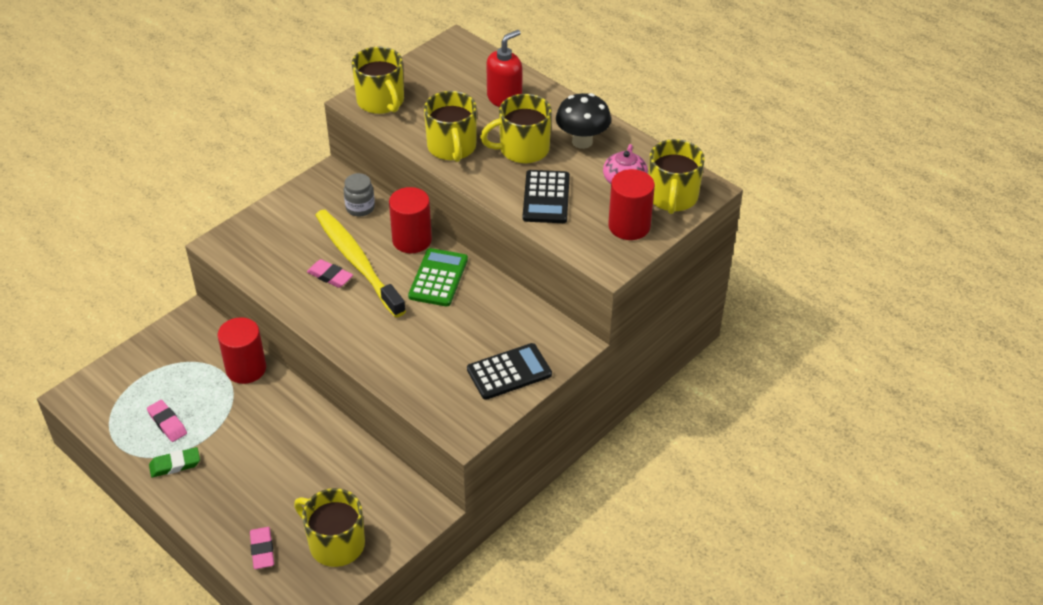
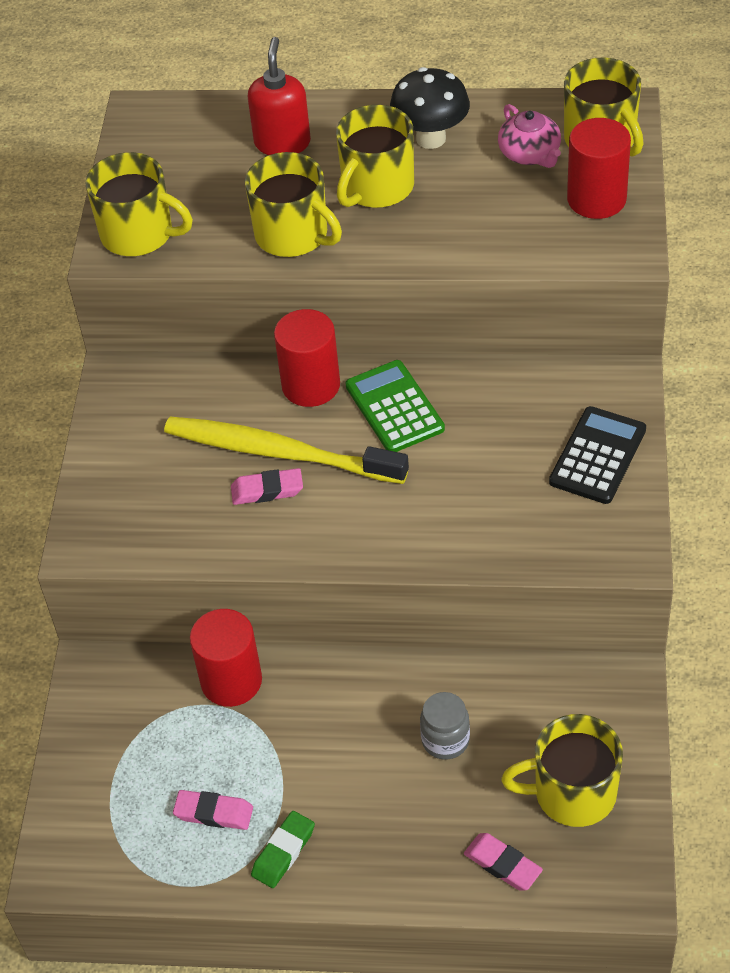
camera: 35 degrees left, 5 degrees up
(360, 208) = (203, 389): grey jar -> grey jar (445, 740)
(546, 197) = (471, 224): black calculator -> none

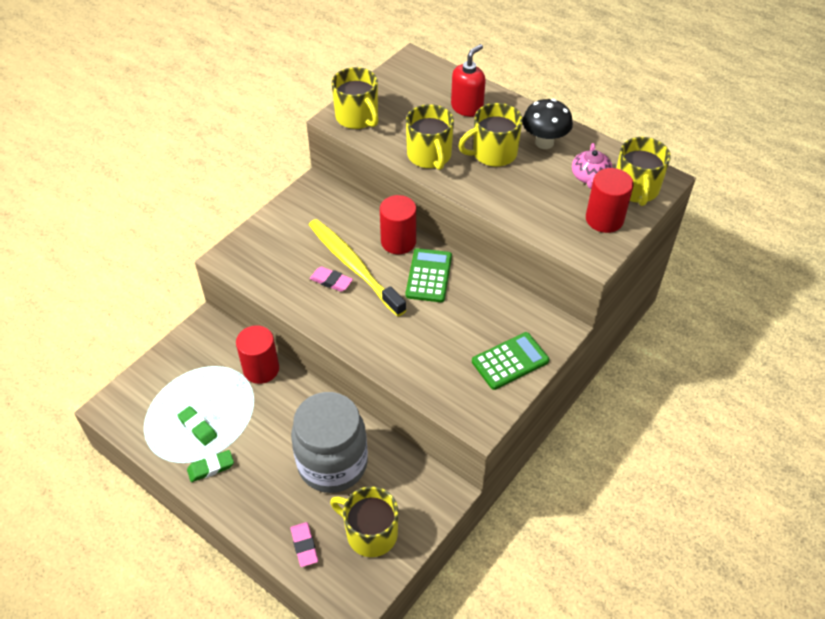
camera: 30 degrees right, 0 degrees up
(214, 813) = (198, 427): pink eraser -> green eraser
(445, 740) = (332, 464): grey jar -> grey jar, size x2.39
(598, 456) = (510, 361): black calculator -> green calculator

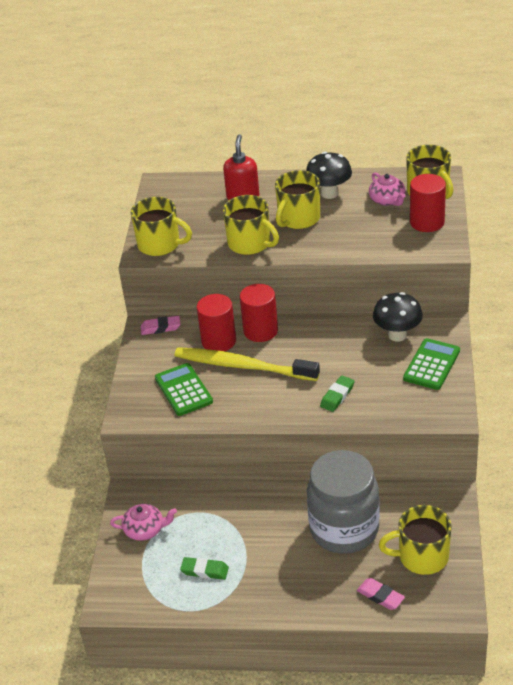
camera: 30 degrees left, 10 degrees down
(189, 362) = (145, 530): none -> pink teapot
(211, 468) = (247, 591): green eraser -> green eraser (337, 396)
(261, 369) = (214, 499): red cylinder -> red cylinder (219, 341)
(331, 281) = (236, 386): pink eraser -> pink eraser (160, 328)
(429, 276) = (310, 341): green calculator -> green calculator (183, 390)
(508, 313) = (397, 335): none -> black mushroom

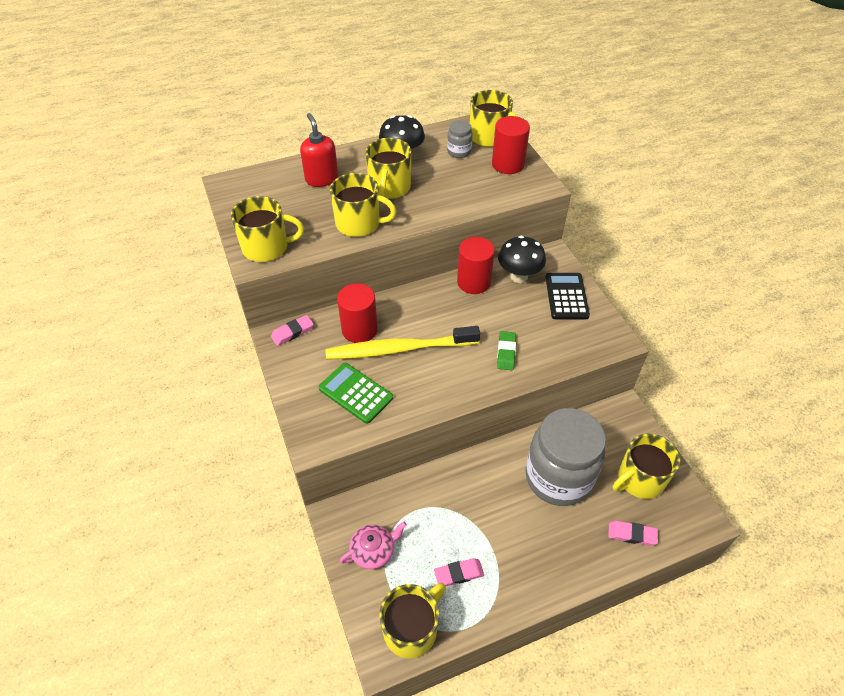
camera: 30 degrees left, 10 degrees up
(141, 594) = (411, 628): none -> yellow mug
(205, 570) = (458, 574): green eraser -> pink eraser
(260, 331) = (393, 307): red cylinder -> red cylinder (473, 282)
(387, 200) = (459, 152): pink teapot -> grey jar
(431, 365) = (566, 296): green calculator -> black calculator

